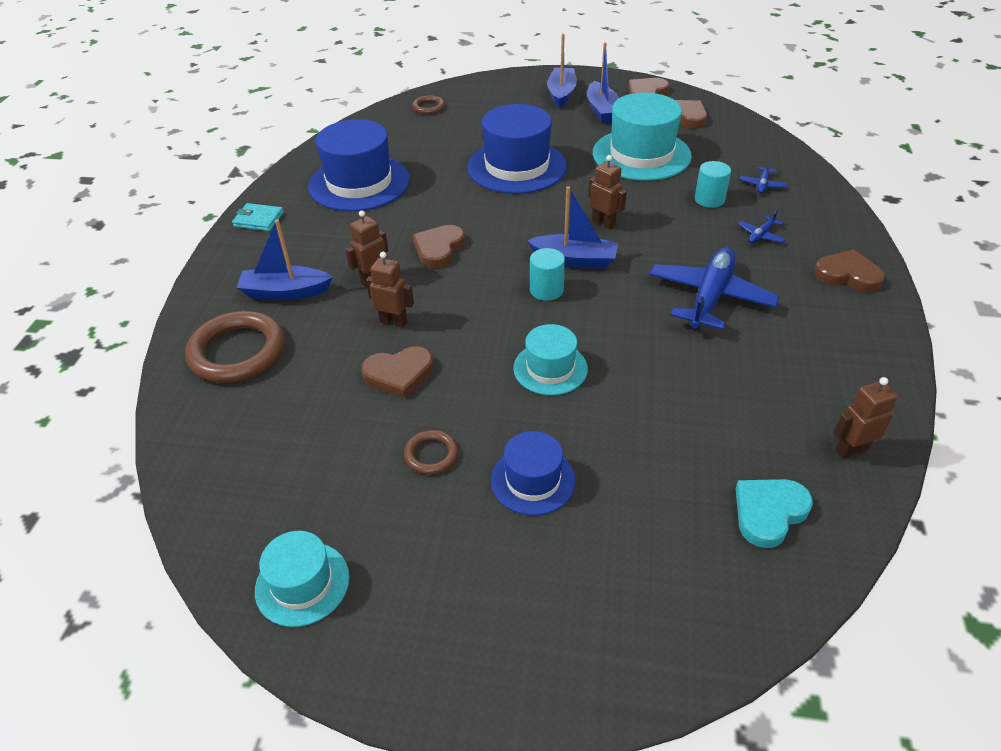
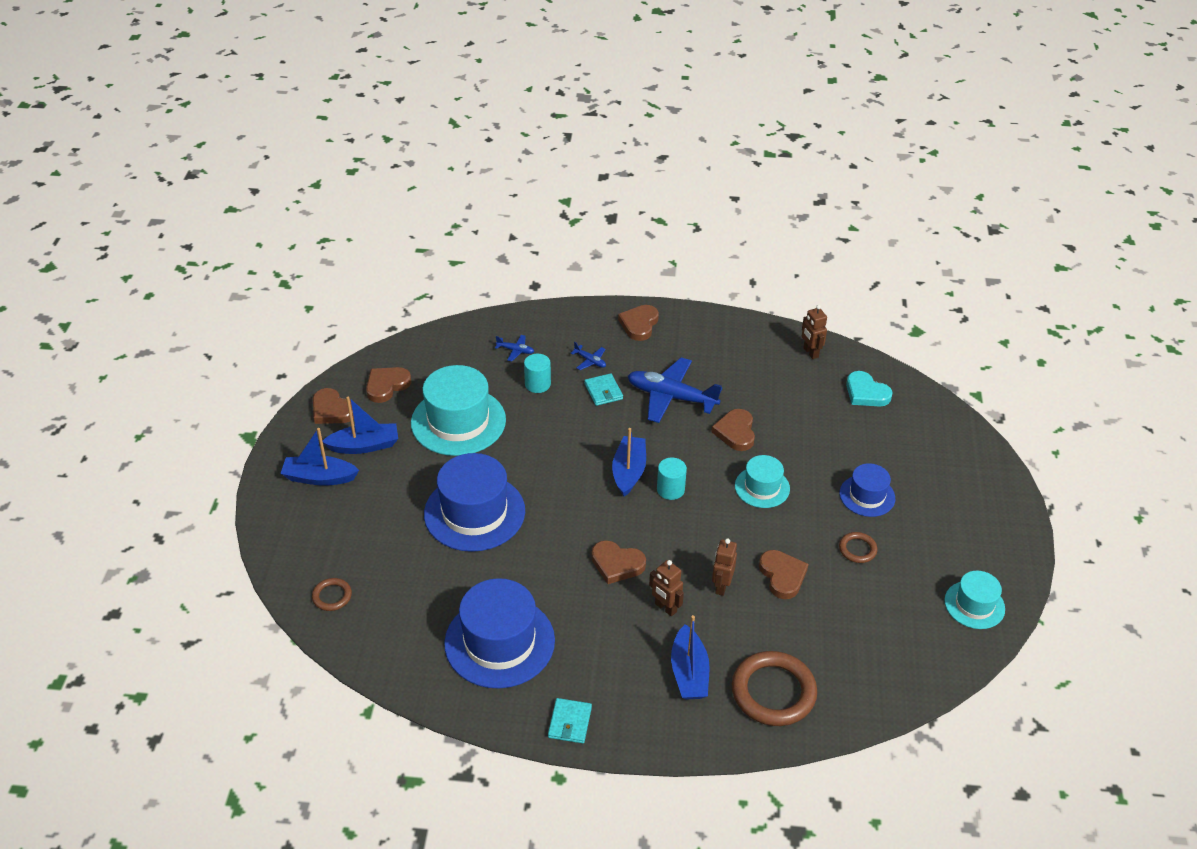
camera: 95 degrees left, 0 degrees up
(604, 223) = (574, 452): brown robot -> none
(652, 351) = (735, 432): none -> brown heart
(708, 244) = (603, 391): none -> turquoise wallet

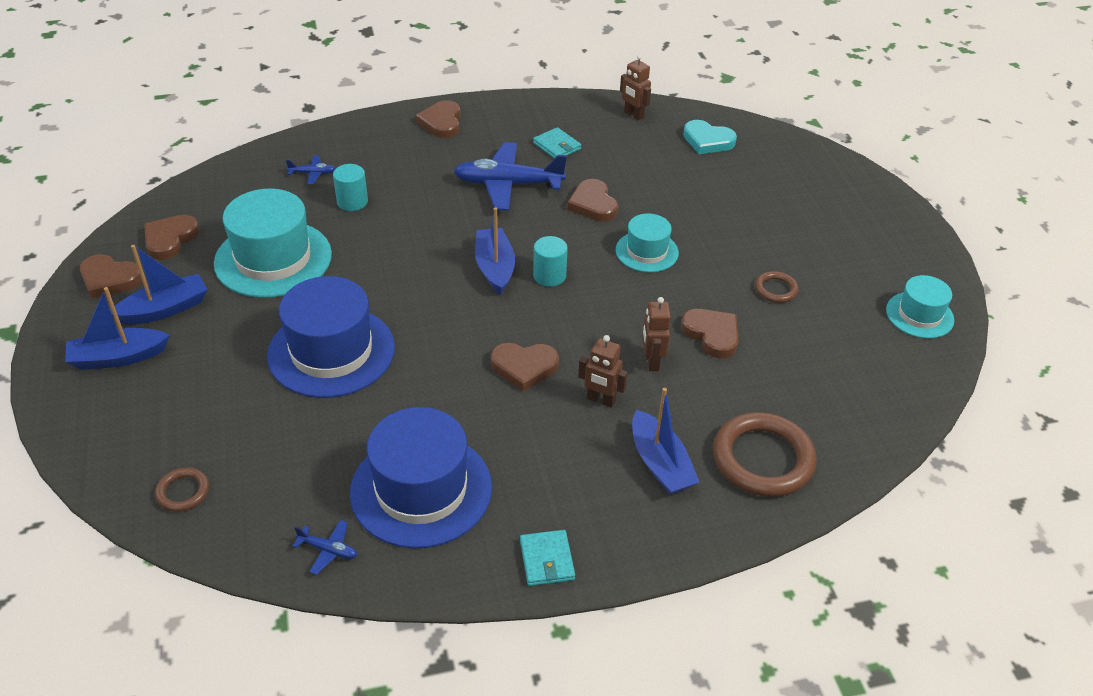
camera: 20 degrees left, 0 degrees up
(590, 361) = (402, 167): blue plane -> blue plane (328, 550)
(603, 391) = (430, 194): turquoise wallet -> turquoise wallet (557, 146)
(867, 496) = (758, 235): blue hat -> none

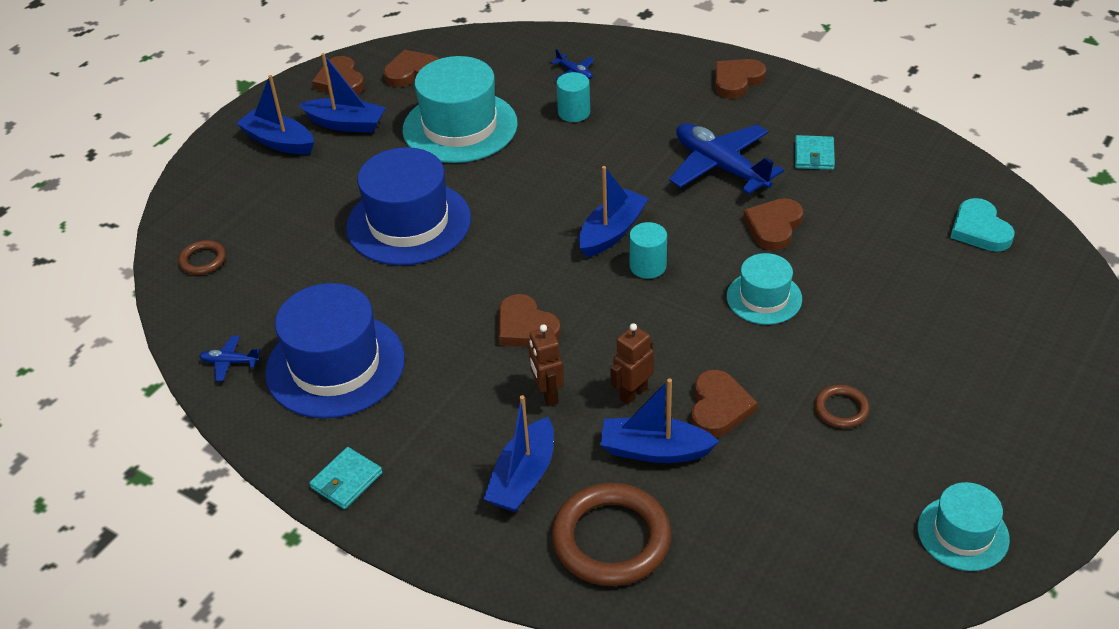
camera: 50 degrees right, 0 degrees up
(328, 550) = (230, 362): blue plane -> blue plane turned 120 degrees clockwise
(633, 115) = (934, 164): brown robot -> none
(712, 387) = (654, 450): none -> blue boat

